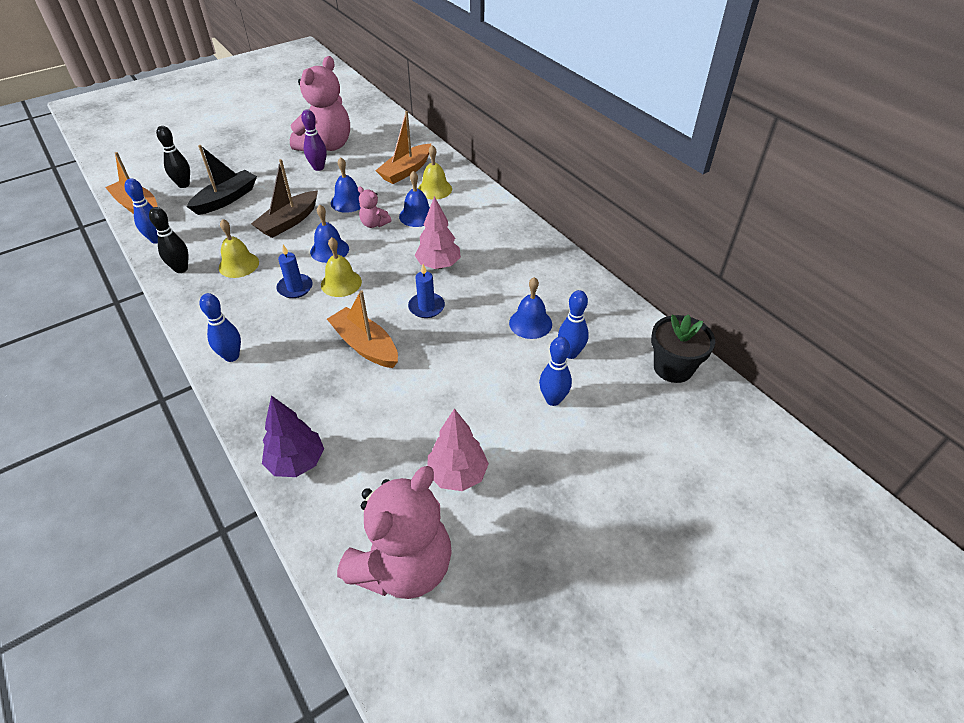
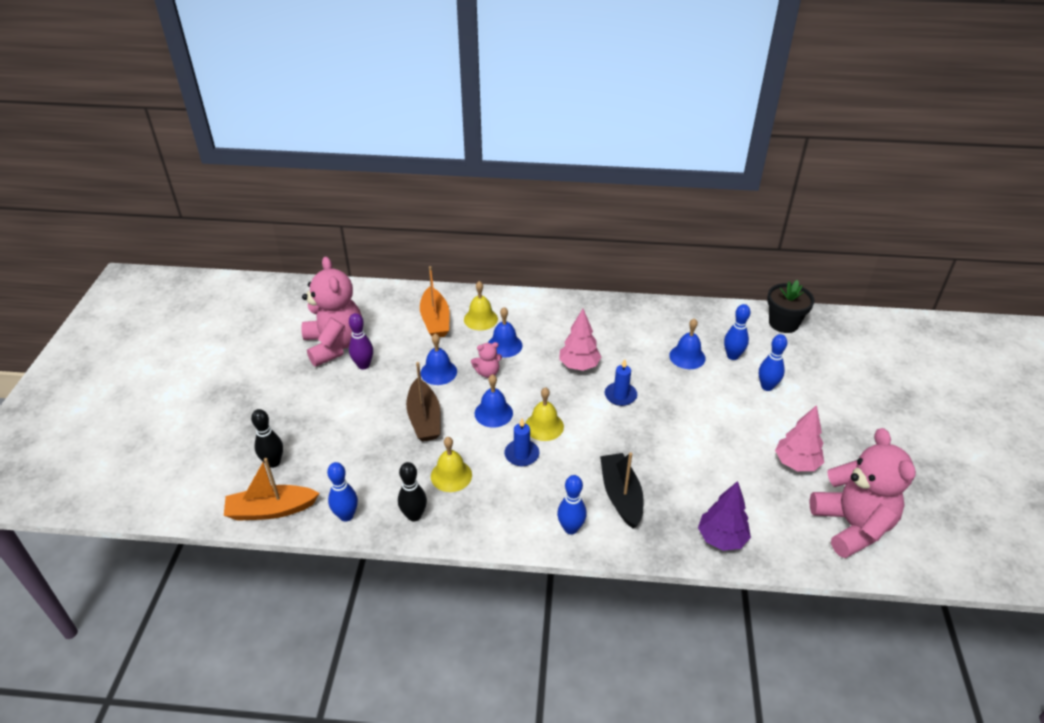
camera: 50 degrees left, 5 degrees down
(226, 199) = (338, 443): black boat -> black boat (621, 495)
(365, 346) = (632, 447): orange boat -> none

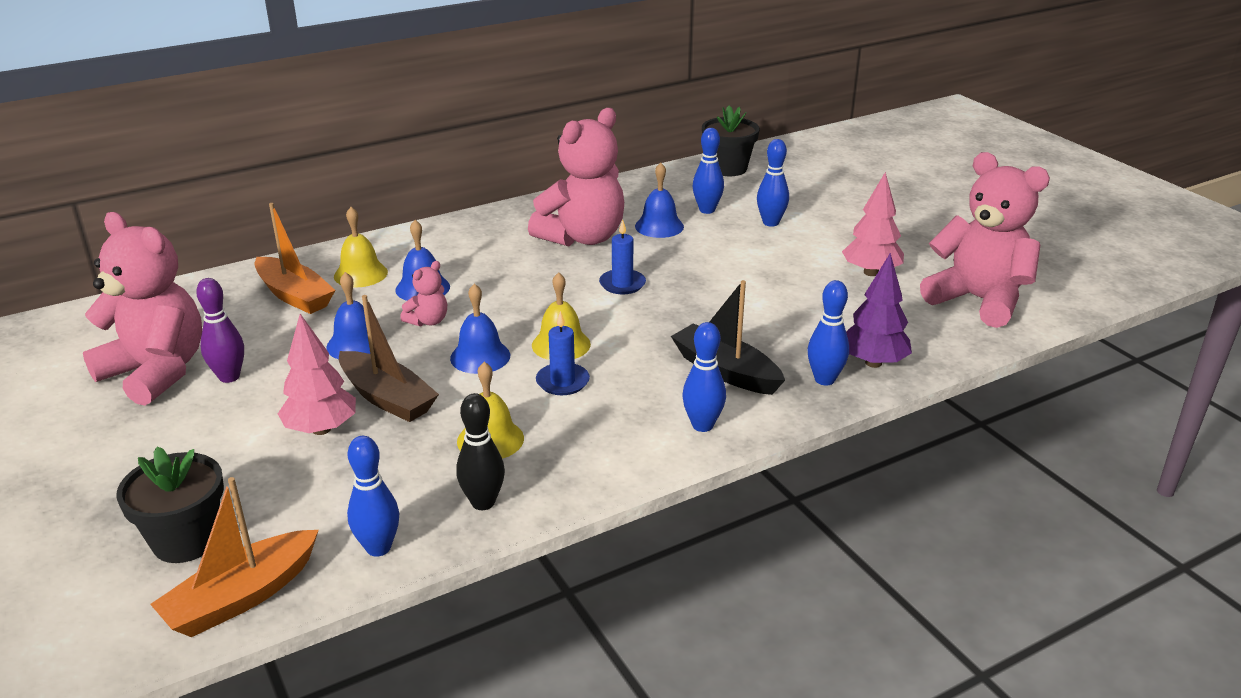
camera: 35 degrees left, 10 degrees down
(273, 462) = (186, 540): black bowling pin -> black flower pot
(579, 366) = (542, 275): pink tree -> pink tree (321, 429)
(629, 345) = (582, 237): none -> pink teddy bear
(676, 535) = (824, 379): none -> blue bowling pin

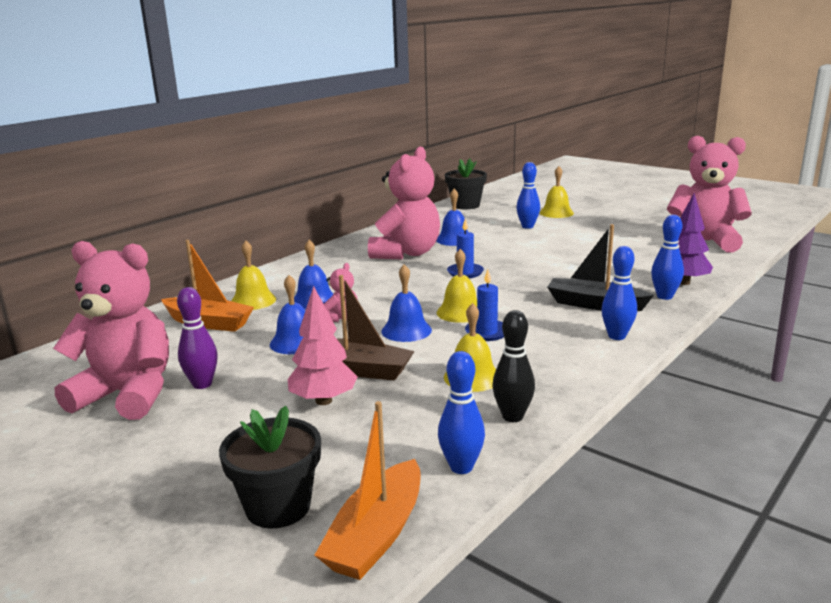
camera: 20 degrees left, 10 degrees down
(707, 210) = (477, 227): blue bowling pin -> none
(832, 205) = (556, 213): none -> yellow bell
(871, 272) = (622, 240): pink tree -> none

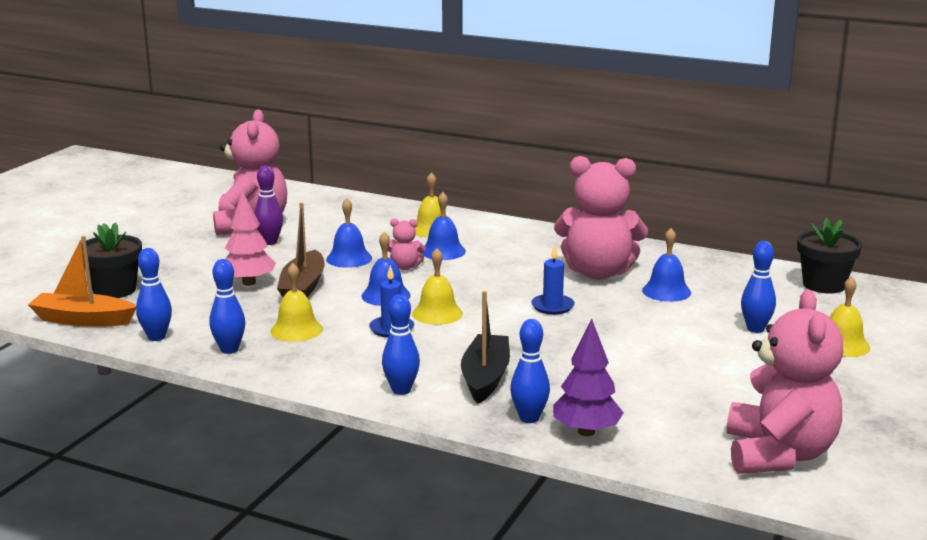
camera: 75 degrees right, 0 degrees up
(209, 323) = (378, 223): orange boat -> none
(512, 417) = (229, 350): black bowling pin -> blue bowling pin

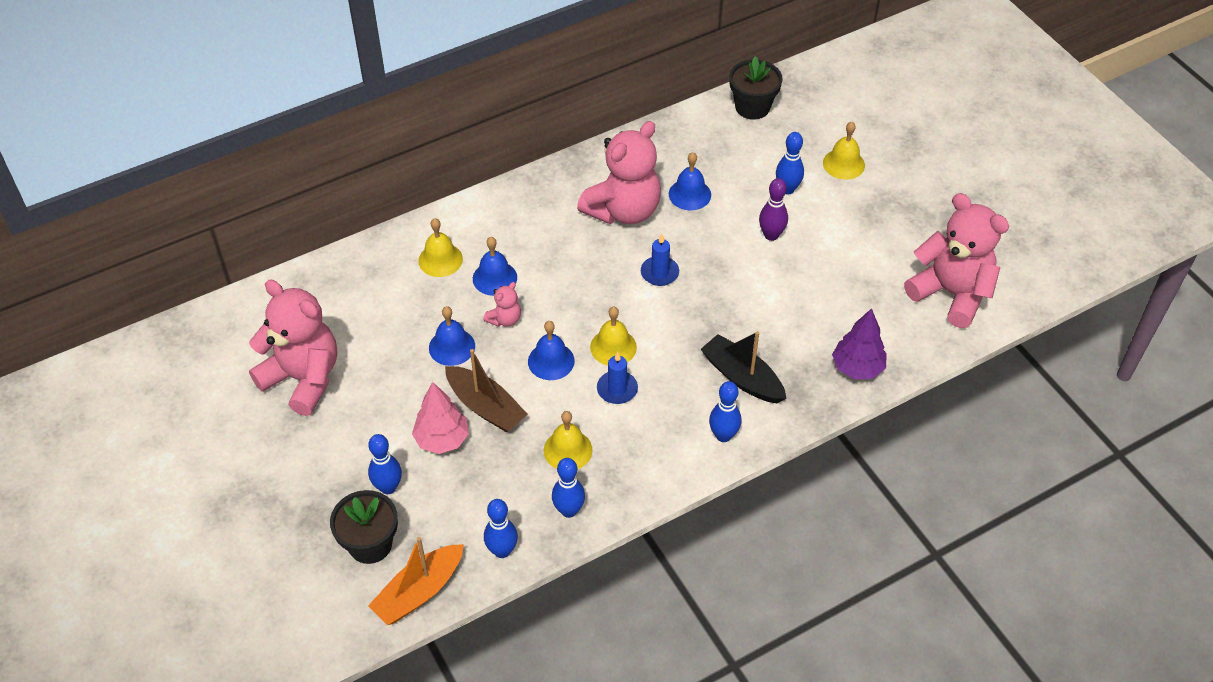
camera: 55 degrees left, 30 degrees up
(270, 242) = (360, 384): purple bowling pin -> purple bowling pin (771, 235)
(529, 418) = (817, 387): blue bowling pin -> blue bowling pin (388, 487)

